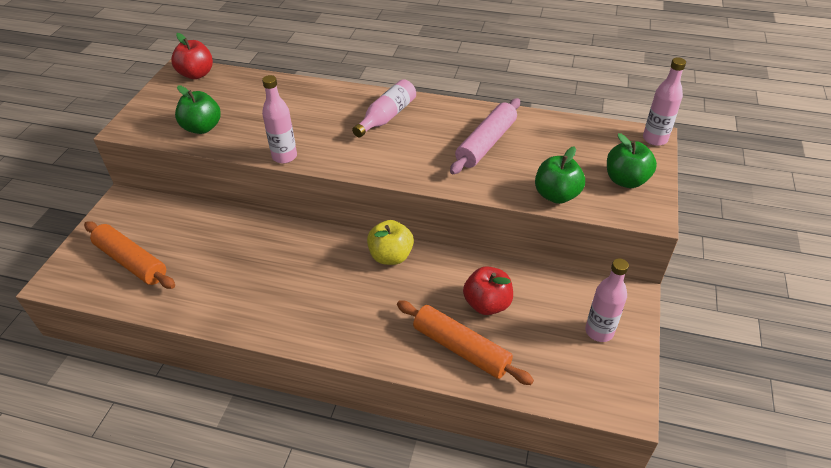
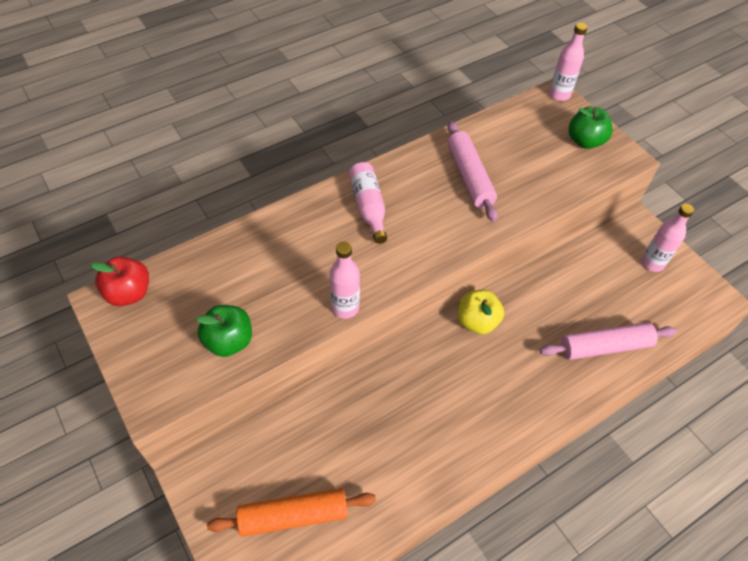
camera: 50 degrees left, 10 degrees up
(461, 348) = (604, 346): orange rolling pin -> pink rolling pin
(487, 304) = (577, 301): red apple -> none
(556, 195) = (565, 185): green apple -> none

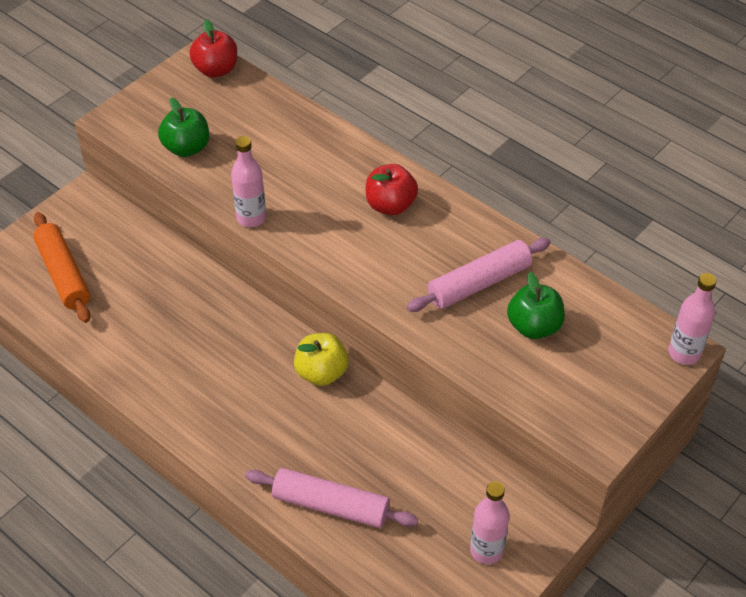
camera: 75 degrees right, 5 degrees down
(368, 207) = (390, 205): pink bottle -> red apple
(585, 141) = (605, 393): green apple -> green apple (534, 326)
(604, 346) = (331, 505): pink rolling pin -> pink rolling pin turned 45 degrees counterclockwise

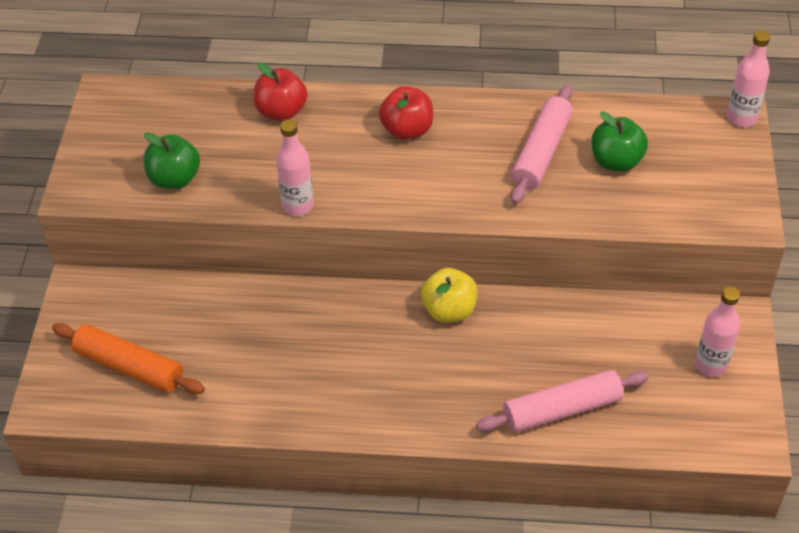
camera: 35 degrees left, 0 degrees up
(216, 70) = (130, 97): red apple -> red apple (281, 111)

